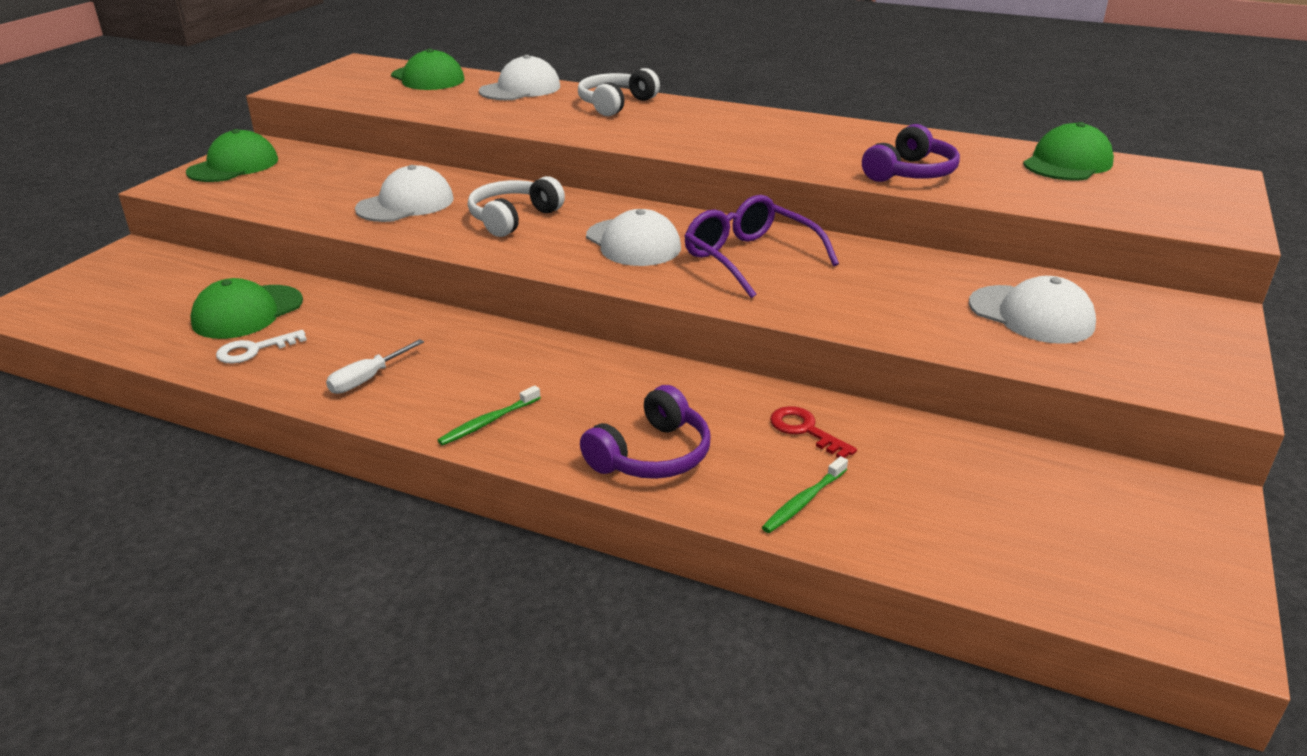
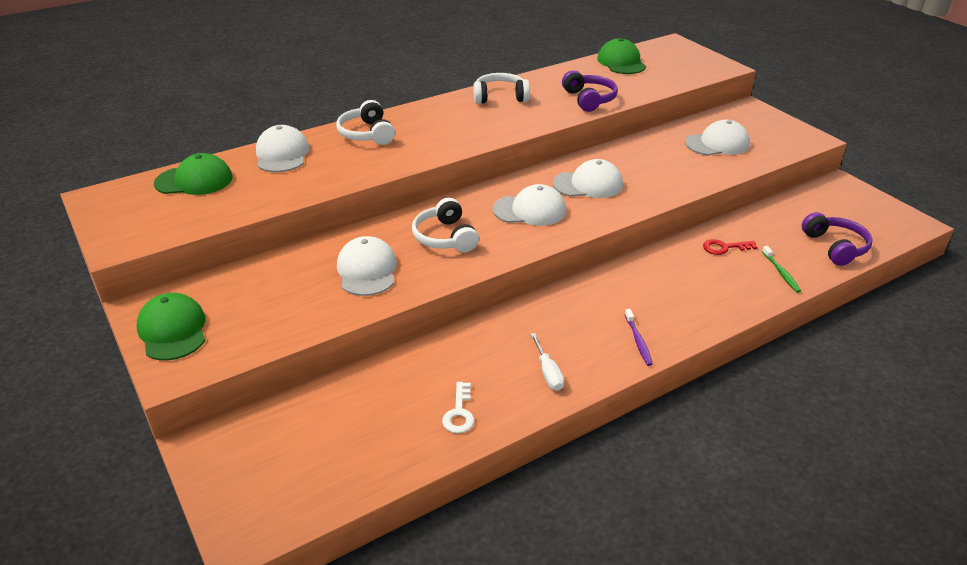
camera: 55 degrees left, 5 degrees up
(247, 312) = (395, 403): green cap -> none
(488, 422) = (638, 341): green toothbrush -> purple toothbrush
(651, 455) = (712, 299): purple headphones -> purple headphones (835, 247)
(749, 258) = (588, 184): purple glasses -> white cap
(816, 131) = (500, 97): none -> white headphones

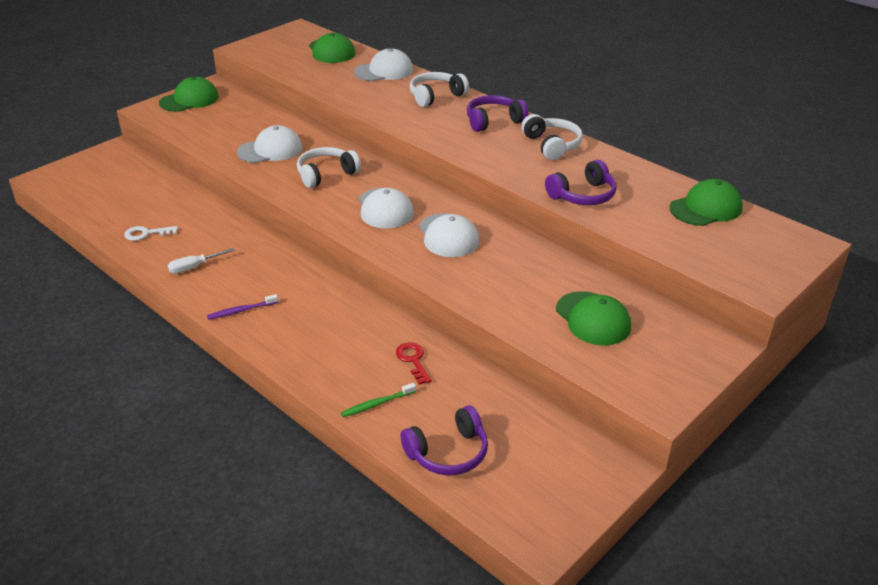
camera: 75 degrees right, 0 degrees up
(440, 114) = (493, 121): none -> purple headphones
(717, 143) = (593, 319): white cap -> green cap

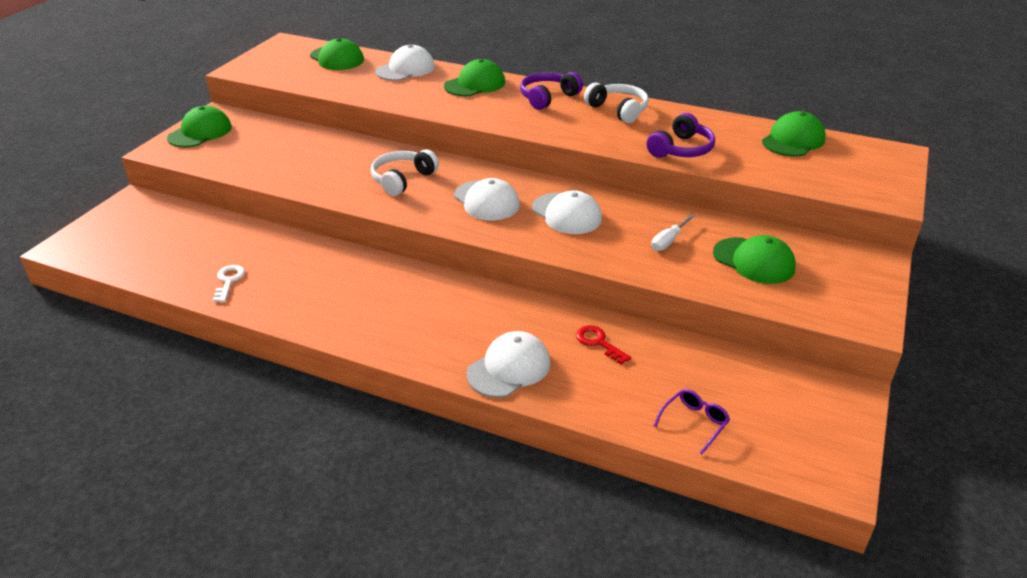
camera: 20 degrees left, 0 degrees up
(146, 234) = (228, 281): white key -> white key turned 120 degrees clockwise
(194, 267) = (307, 304): white screwdriver -> white screwdriver (668, 241)
(241, 310) = (390, 336): purple toothbrush -> none
(270, 150) = (326, 167): white cap -> white cap (509, 368)
(377, 404) = (594, 394): green toothbrush -> none
(436, 96) = (475, 84): white headphones -> green cap
(448, 453) = (694, 423): purple headphones -> purple glasses

